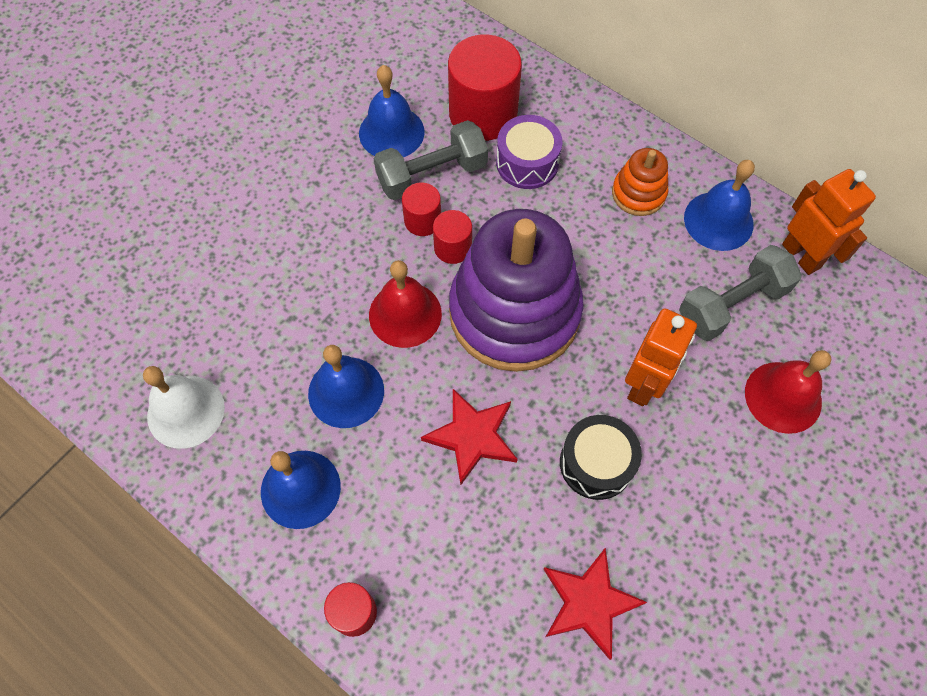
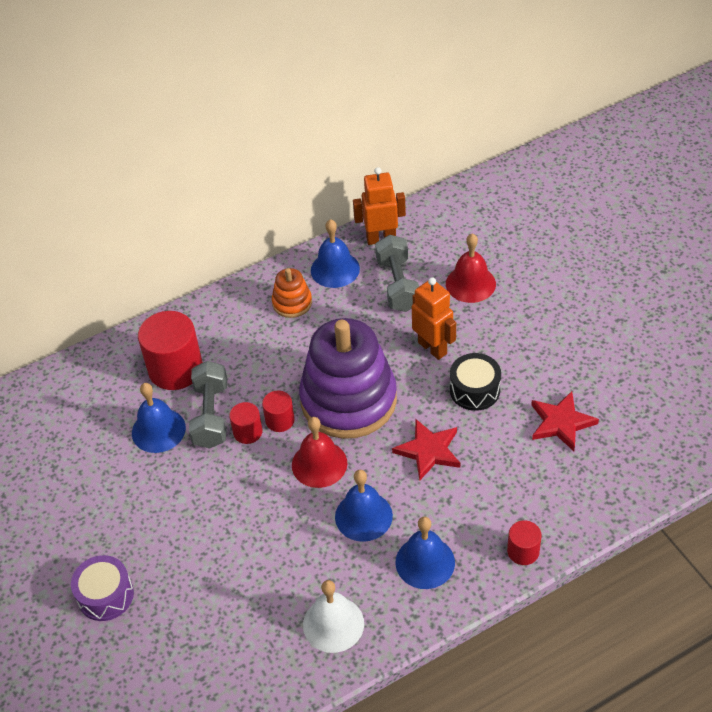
camera: 65 degrees left, 15 degrees down
(527, 163) = (233, 356): purple drum -> purple drum (105, 595)

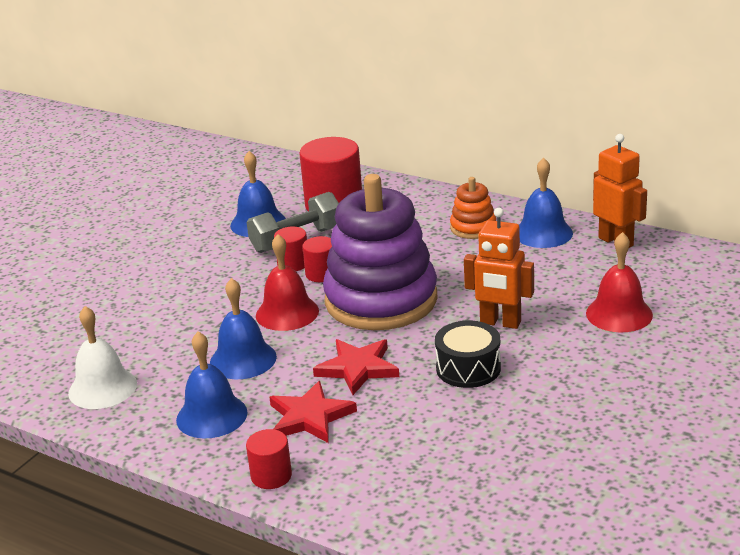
camera: 60 degrees right, 20 degrees down
(105, 595) = (66, 266): purple drum -> none
(397, 285) = (564, 273): grey dumbbell -> none
(432, 348) = (500, 323): orange robot -> orange robot turned 90 degrees clockwise
(561, 423) = (478, 443): red star -> red star (309, 417)

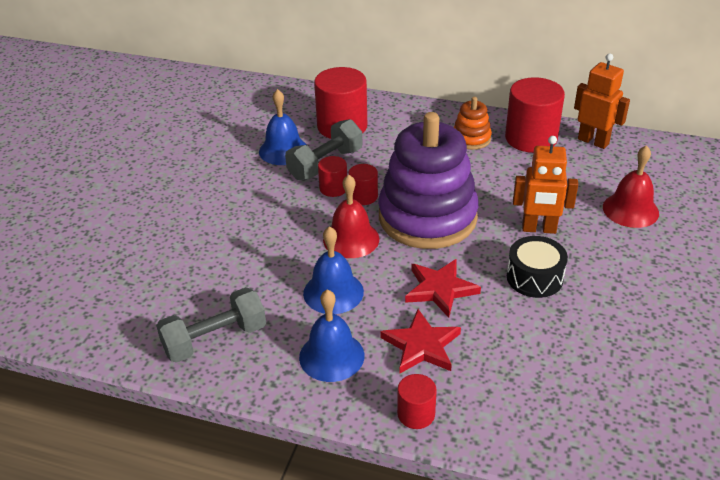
camera: 15 degrees left, 10 degrees up
(102, 388) = (215, 339): white bell -> grey dumbbell
(543, 233) = (531, 138): blue bell -> red cylinder

